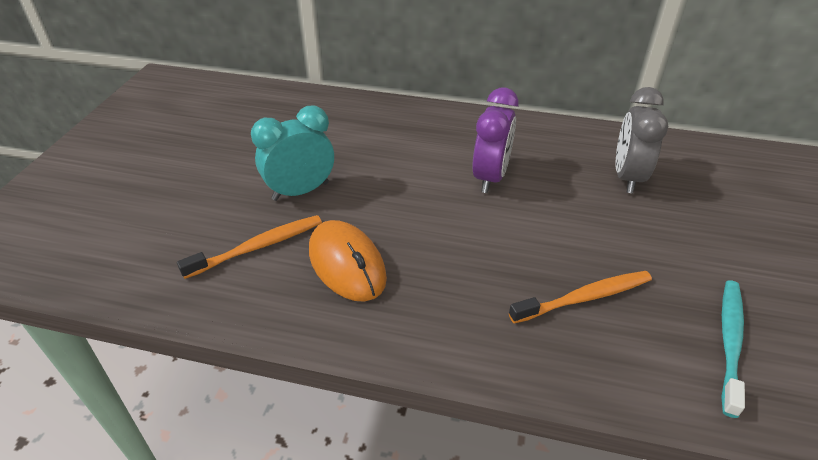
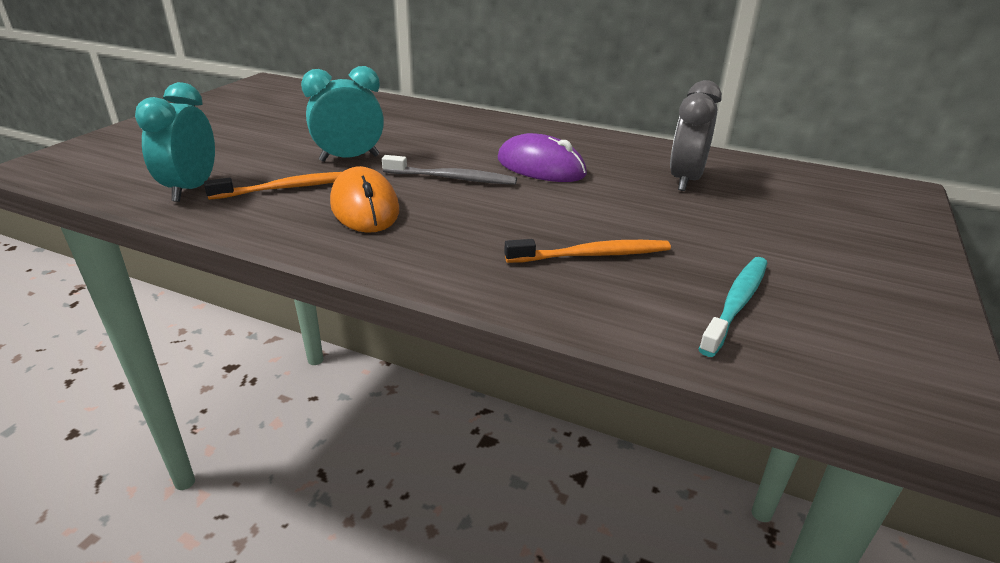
camera: 10 degrees right, 10 degrees down
(158, 264) = (191, 189): none -> turquoise clock
(414, 207) = (452, 178): none -> grey toothbrush
(490, 177) = (540, 167): purple clock -> purple mouse

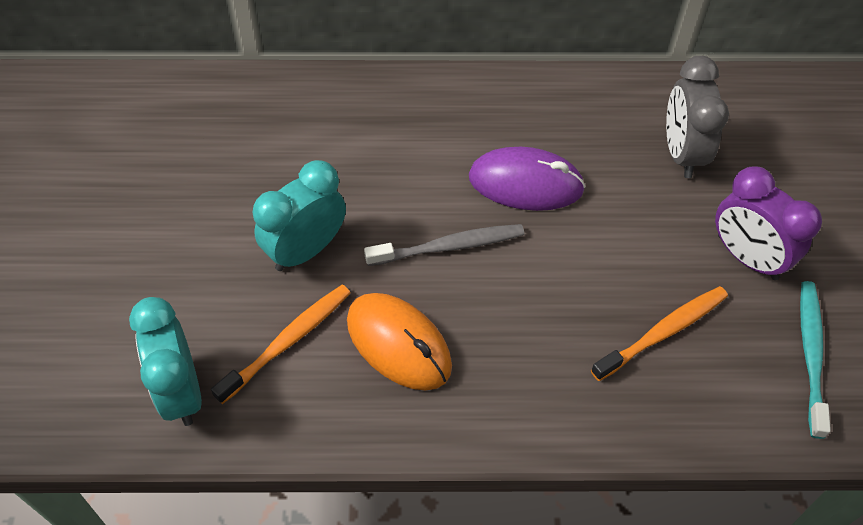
camera: 25 degrees left, 25 degrees up
(707, 237) = (747, 257): none -> purple clock

